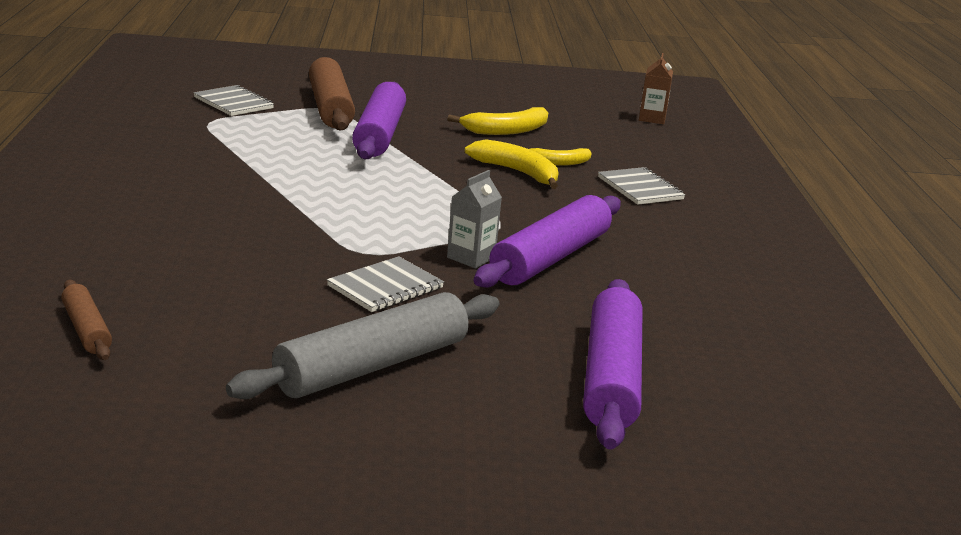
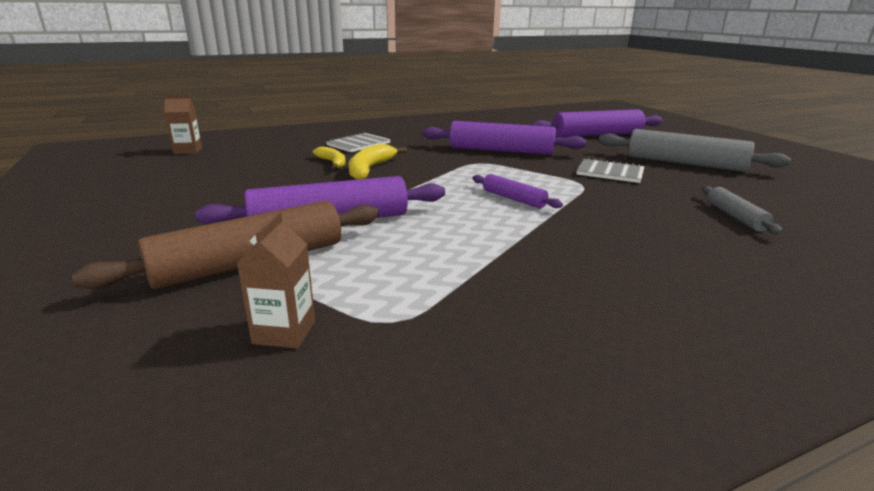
camera: 110 degrees left, 0 degrees up
(86, 329) = (833, 222): brown rolling pin -> none
(176, 284) = (735, 217): none -> grey rolling pin
(233, 103) = (284, 332): grey notebook -> brown carton
(355, 205) = (513, 199): none -> purple rolling pin
(471, 257) = (534, 163): grey carton -> none
(507, 131) = (266, 182): yellow banana -> none

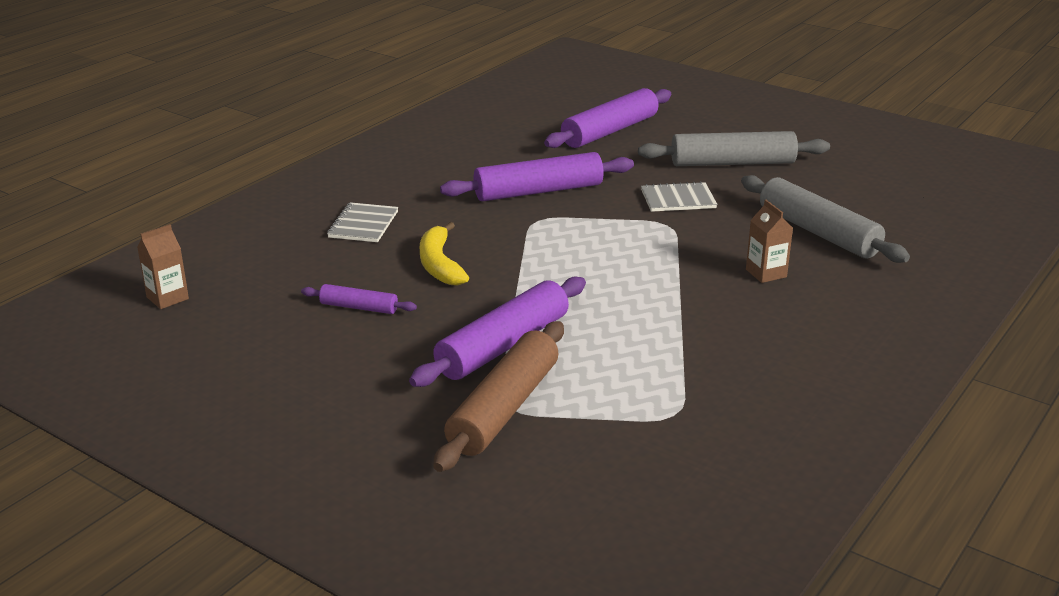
camera: 30 degrees left, 5 degrees up
(284, 332) = (616, 448): brown carton -> brown carton (766, 273)
(333, 163) = (383, 266): yellow banana -> none
(513, 199) = (628, 265): purple rolling pin -> purple rolling pin (359, 307)
(735, 217) = (818, 232): grey rolling pin -> grey rolling pin, size x1.95

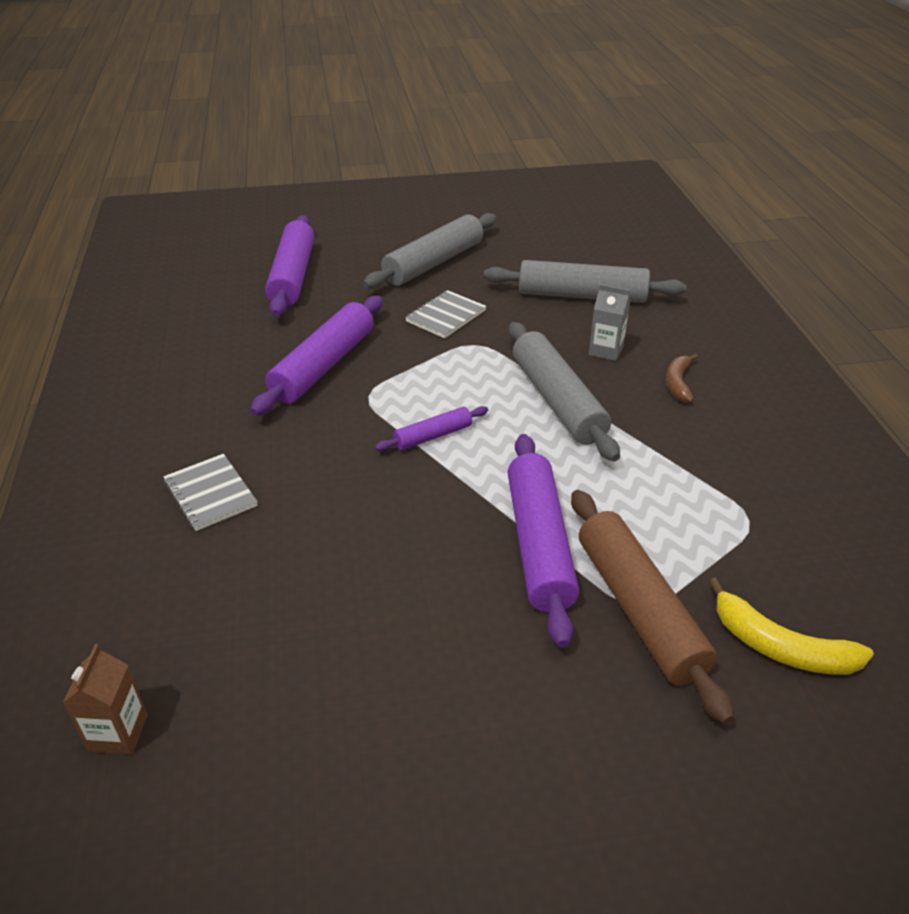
camera: 45 degrees left, 10 degrees up
(359, 307) = (353, 593): purple rolling pin -> purple rolling pin (433, 436)
(439, 265) = (354, 494): yellow banana -> yellow banana (780, 647)
(665, 283) = (557, 401): none -> grey rolling pin
(766, 273) = (606, 350): brown carton -> grey carton
(786, 319) = (678, 383): none -> brown banana

